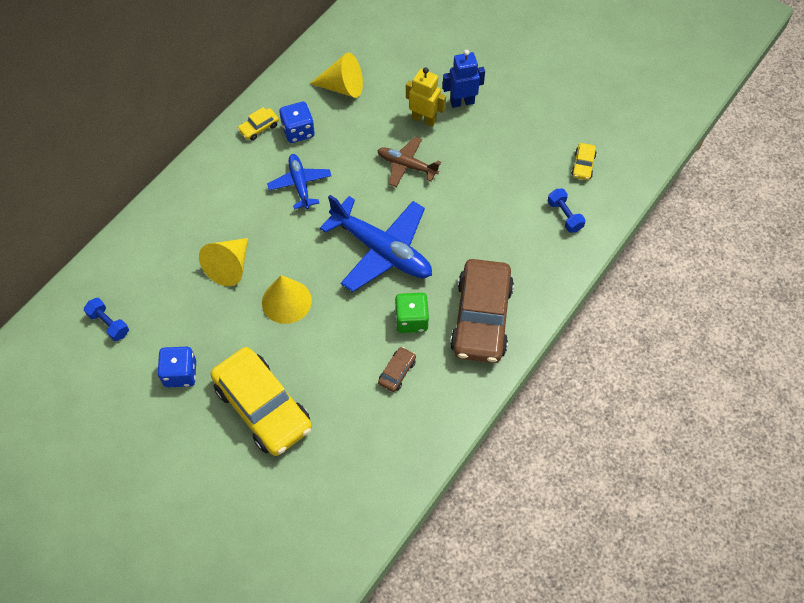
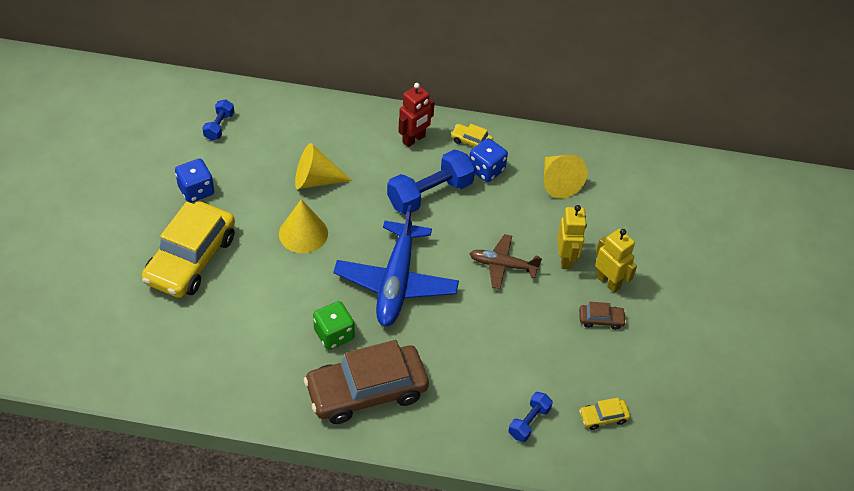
camera: 60 degrees right, 10 degrees down
(229, 169) = (414, 139): none -> red robot
(300, 184) = (430, 194): blue plane -> blue dumbbell
(397, 372) = (273, 344): brown car -> brown car (601, 319)
(406, 165) = (502, 265): brown plane -> brown plane turned 75 degrees counterclockwise
(462, 102) = (608, 282): blue robot -> yellow robot

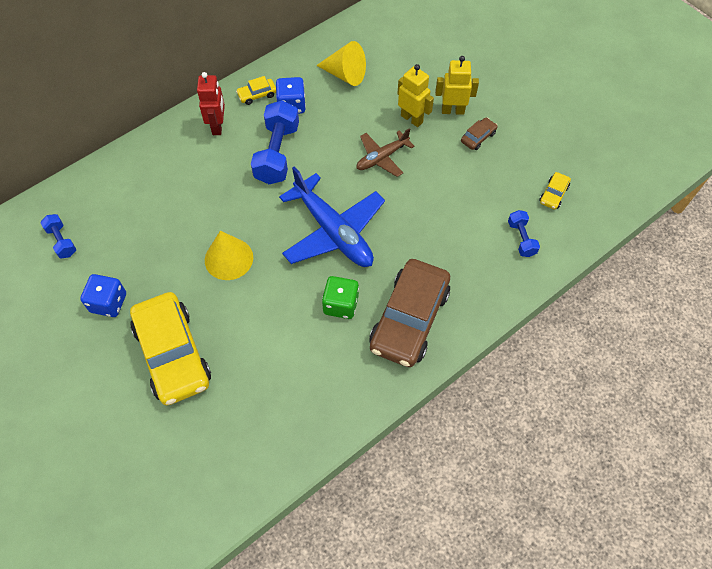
camera: 45 degrees left, 10 degrees up
(316, 180) = (187, 214): yellow cone -> none

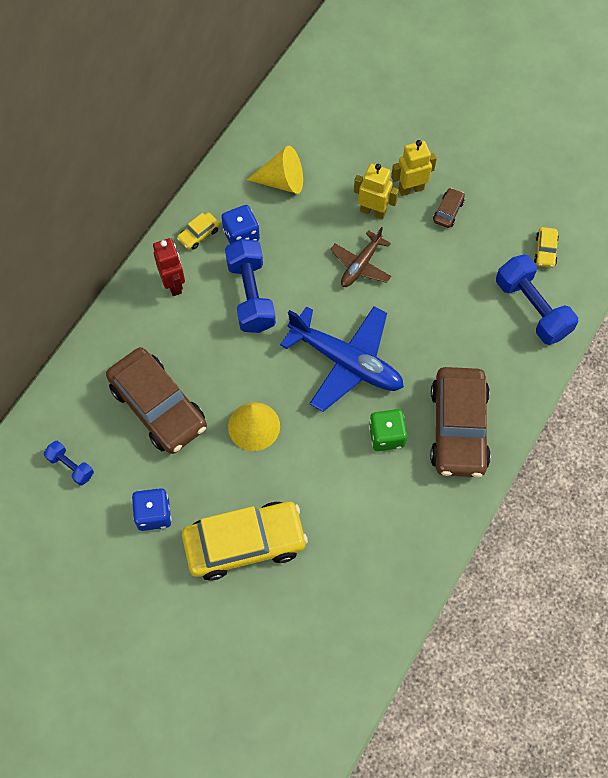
camera: 20 degrees left, 5 degrees up
(157, 217) = (158, 406): none -> brown car
(173, 354) = (245, 543): yellow car -> yellow car turned 60 degrees counterclockwise
(521, 239) = (532, 308): blue dumbbell -> blue dumbbell, size x1.90

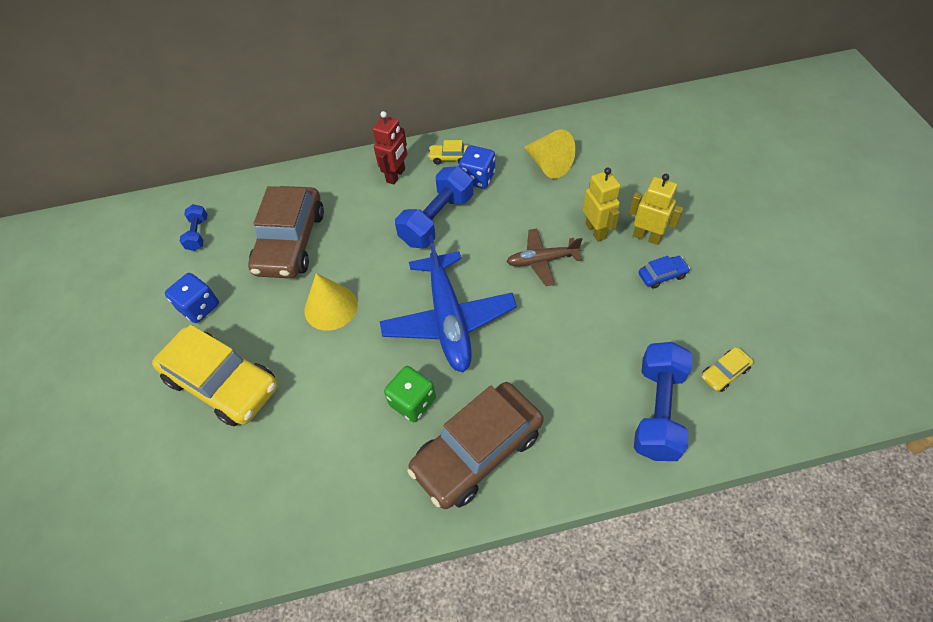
camera: 50 degrees right, 10 degrees down
(448, 211) = (662, 275): brown car -> blue car

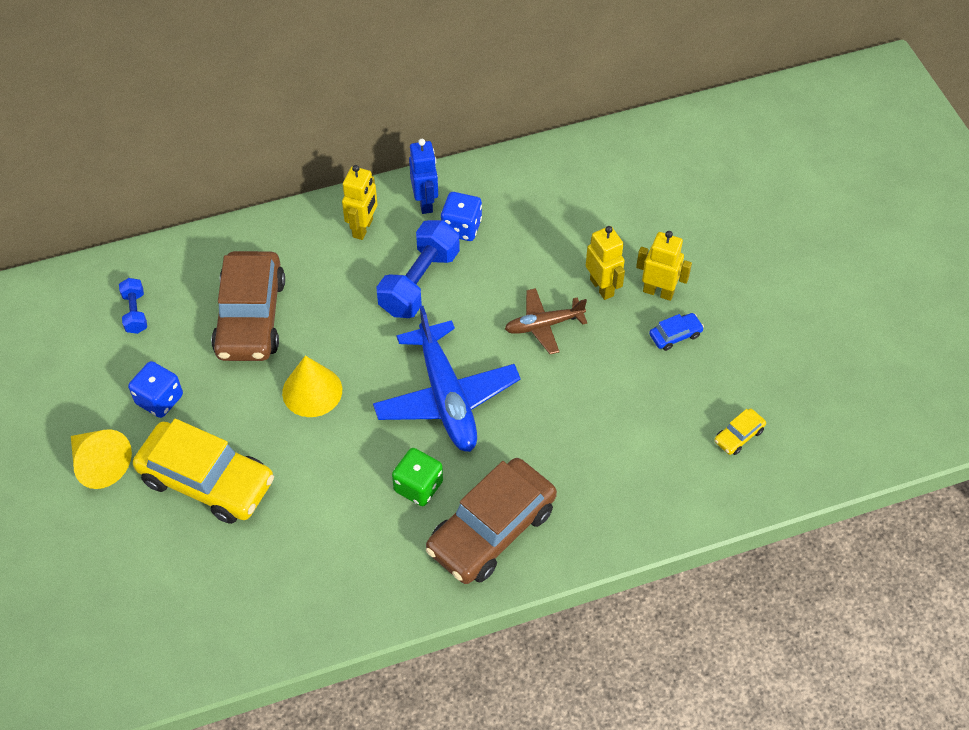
camera: 10 degrees left, 0 degrees up
(396, 175) = (363, 228): red robot -> yellow robot
(450, 157) = (425, 202): yellow car -> blue robot
(548, 164) = (543, 207): yellow cone -> yellow cone (100, 464)
(658, 410) = (671, 478): blue dumbbell -> none

